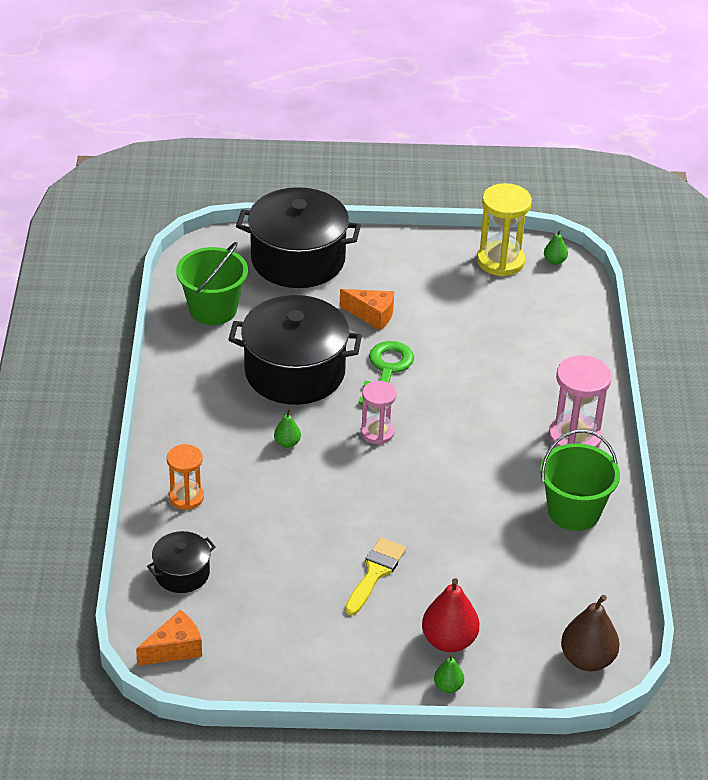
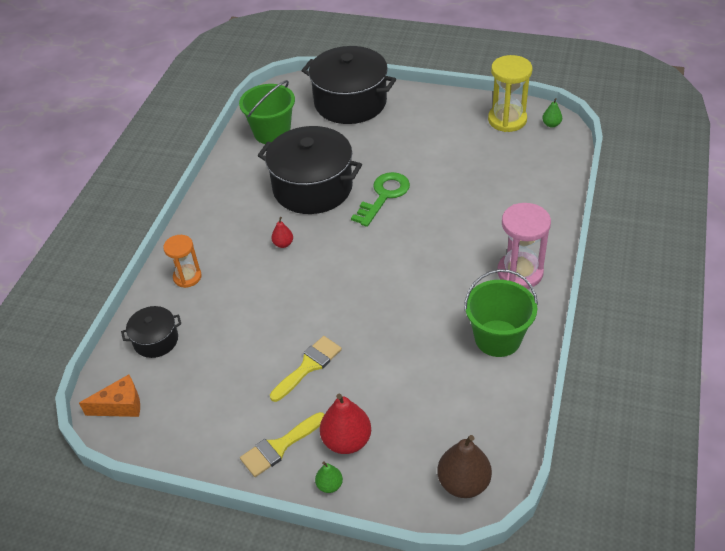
camera: 20 degrees right, 5 degrees up
(287, 443) = (283, 244): green pear -> red pear
(372, 315) = (390, 150): orange cheese -> none
(377, 432) = (357, 245): pink hourglass -> none
(377, 659) = (279, 447): none -> yellow brush

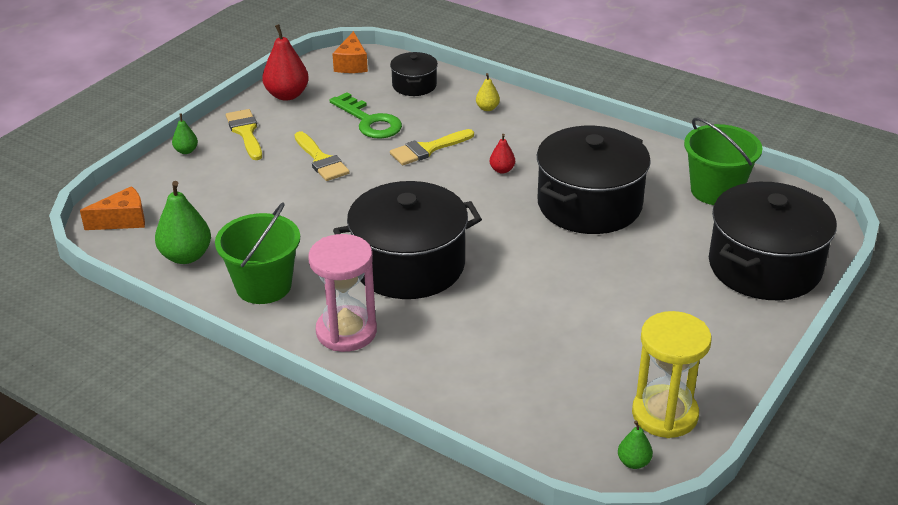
camera: 105 degrees right, 10 degrees down
(187, 277) = (487, 108): orange hourglass -> yellow pear
(267, 297) = (427, 149): none -> yellow brush
(346, 441) = (221, 167): red pear -> red pear (287, 95)
(383, 196) = (545, 255): green key -> green key (369, 121)
(430, 262) = (409, 265): none -> black pot
(463, 483) = (123, 220): brown pear -> orange cheese
(488, 407) = (186, 256): none -> green pear

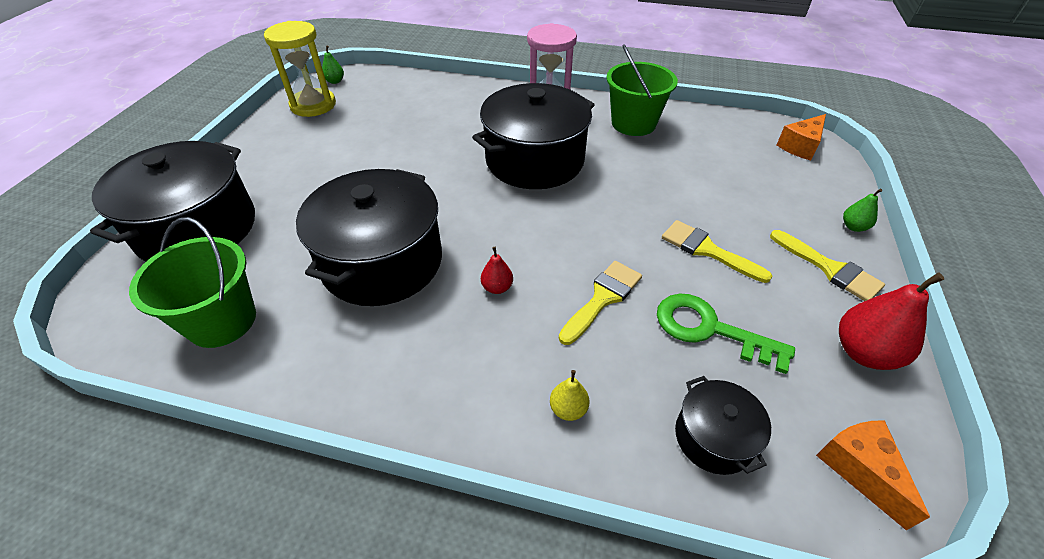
camera: 160 degrees right, 10 degrees up
(186, 256) = (714, 131): green pear -> none

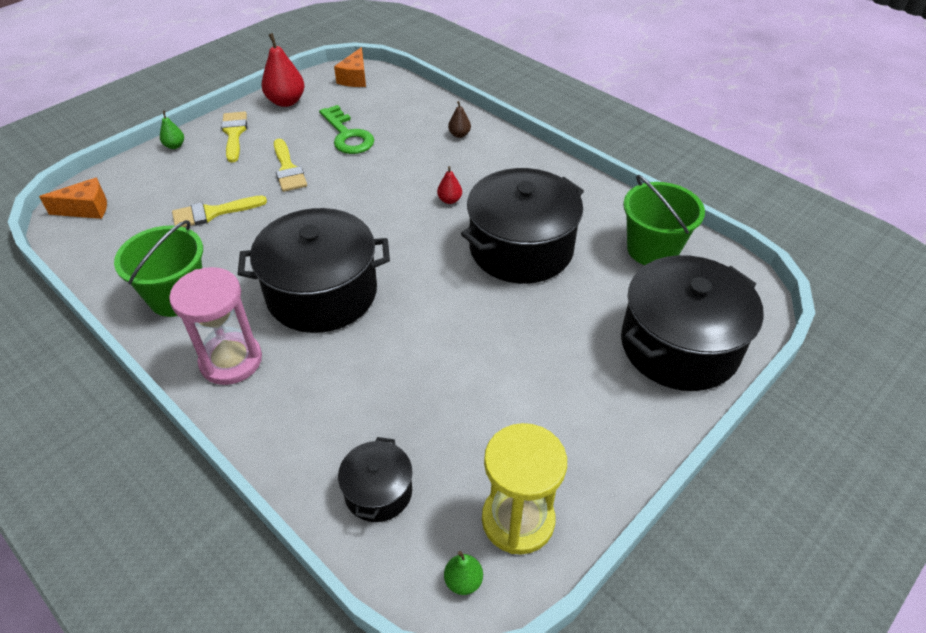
camera: 150 degrees left, 0 degrees up
(568, 409) = (459, 134): yellow pear -> brown pear
(602, 298) = (388, 170): yellow brush -> yellow brush (212, 213)
(713, 437) = (402, 104): black pot -> black pot (378, 491)

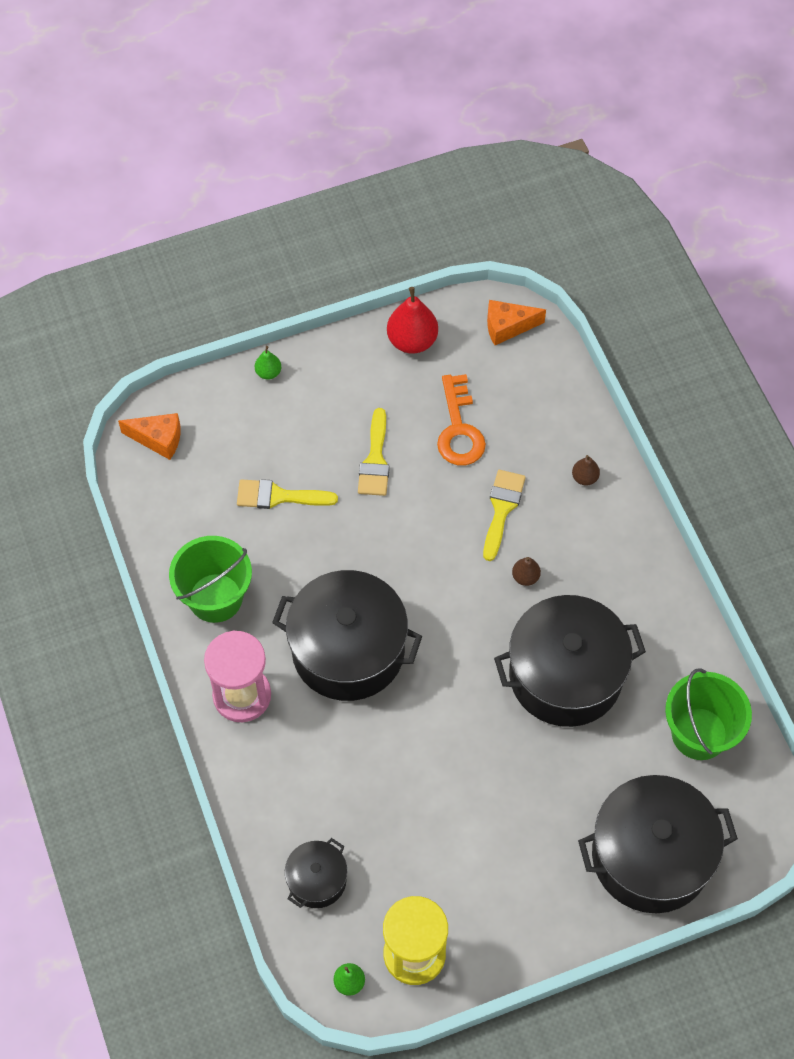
camera: 25 degrees right, 15 degrees up
(234, 134) = (337, 376): yellow brush -> yellow brush (502, 509)
(347, 135) = (459, 429): green key -> orange key
(355, 78) = (507, 327): orange cheese -> orange cheese turned 45 degrees clockwise
(449, 200) = (525, 577): red pear -> brown pear

